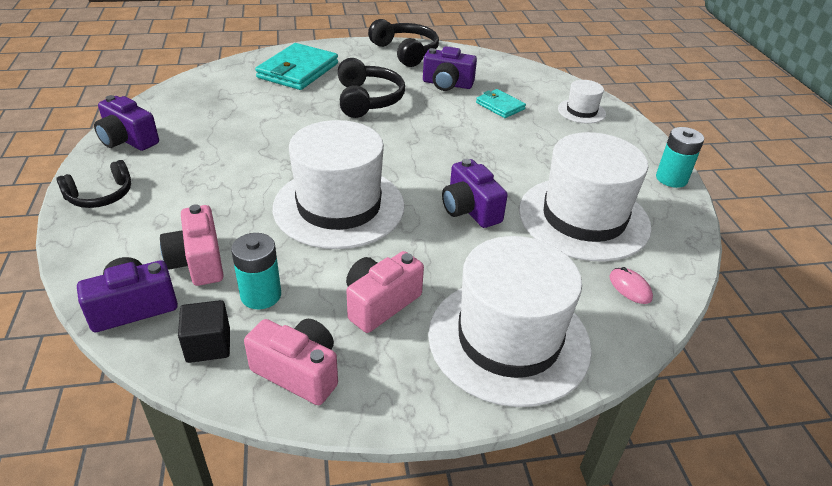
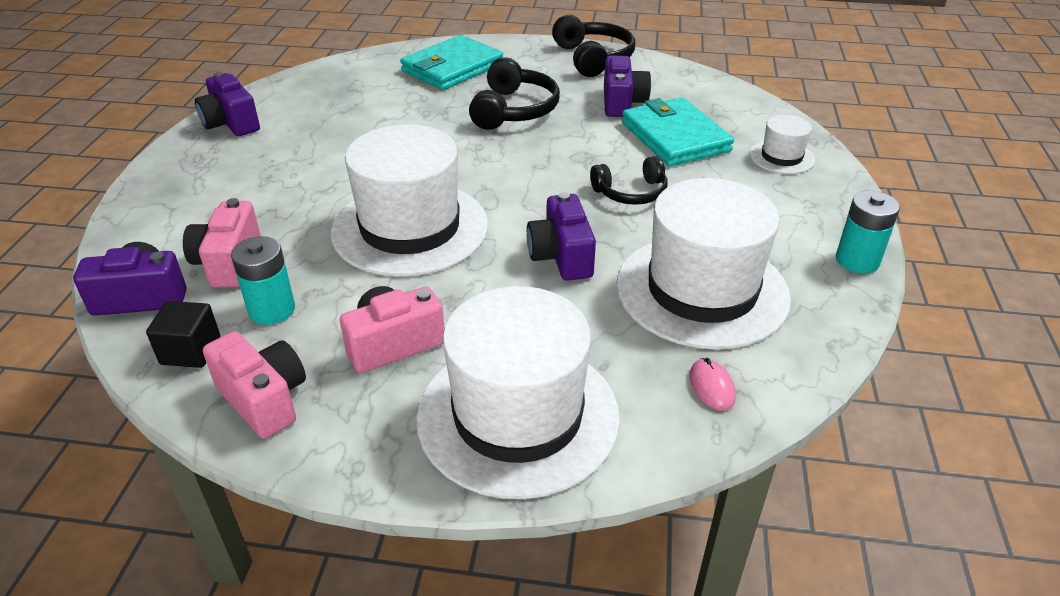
camera: 20 degrees right, 0 degrees up
(100, 195) = (173, 177): black headphones -> black headphones (631, 192)
(447, 84) = (622, 103): purple camera -> purple camera turned 120 degrees counterclockwise
(500, 106) = (675, 137): turquoise wallet -> turquoise wallet, size x1.83

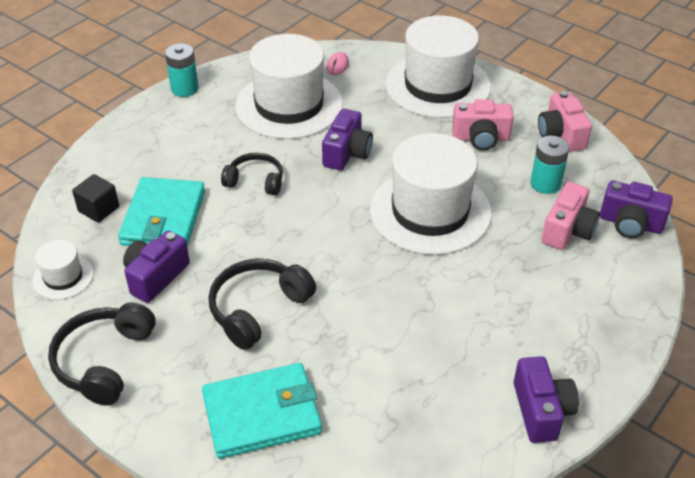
camera: 150 degrees left, 5 degrees up
(191, 351) = (599, 175): black cube -> black cube (99, 209)
(781, 157) = (116, 168): white hat -> white hat (63, 277)

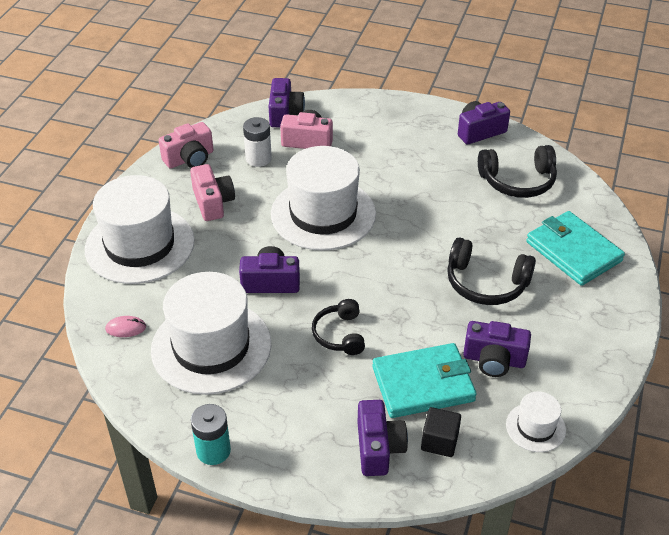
camera: 110 degrees left, 0 degrees up
(104, 361) = (595, 356): black headphones -> black headphones (518, 181)
(120, 172) = (378, 448): none -> purple camera
(545, 184) = (258, 158): turquoise battery -> white battery

